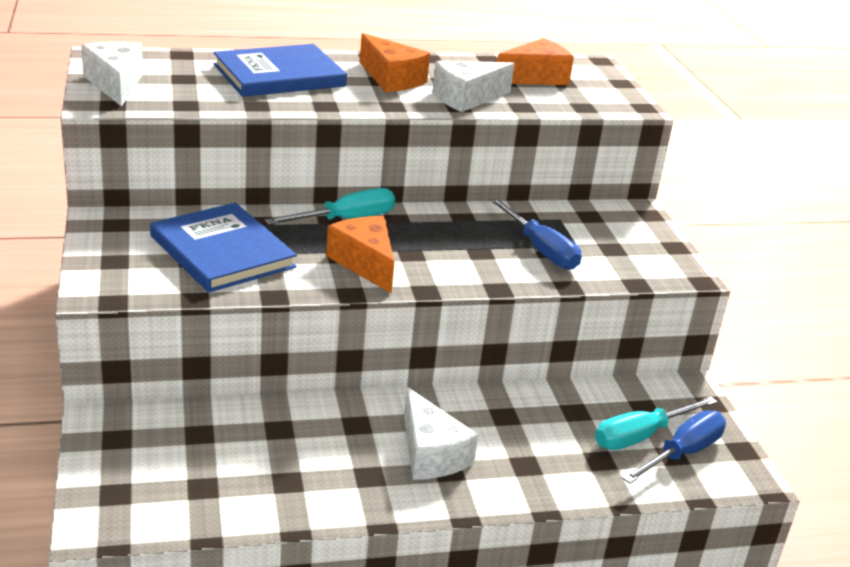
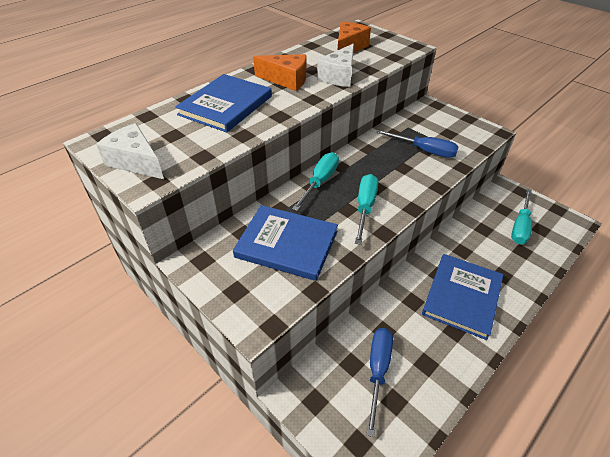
camera: 30 degrees left, 15 degrees up
(365, 263) = (365, 207): orange cheese -> turquoise screwdriver
(431, 454) = (462, 296): white cheese -> blue book
(682, 453) = (543, 226): blue screwdriver -> blue screwdriver (377, 370)

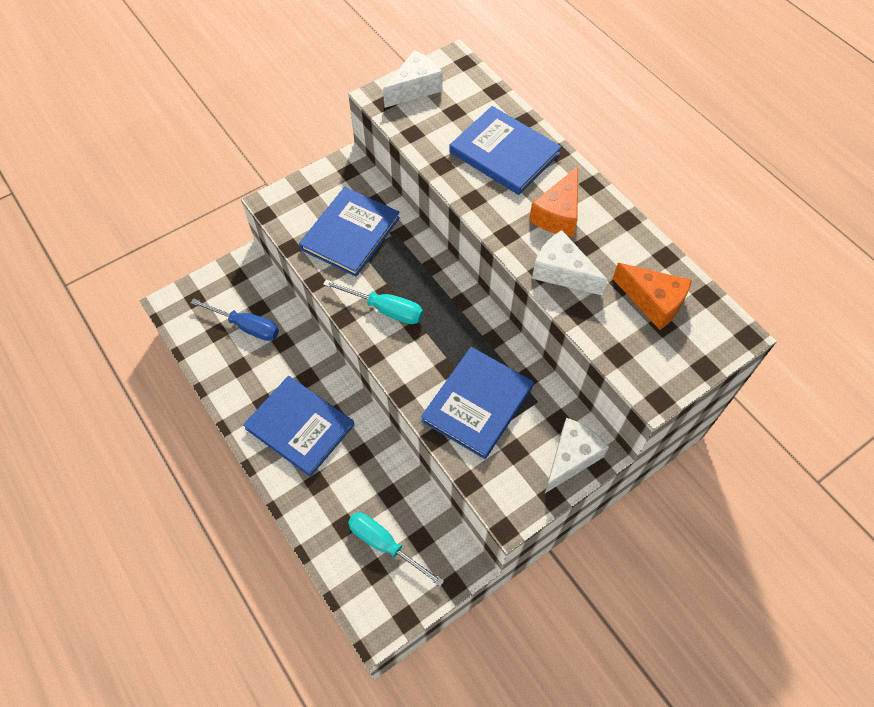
camera: 100 degrees right, 15 degrees up
(320, 182) = (436, 275): turquoise screwdriver -> none
(424, 151) = (477, 404): blue screwdriver -> blue book
(439, 113) = (571, 458): none -> white cheese

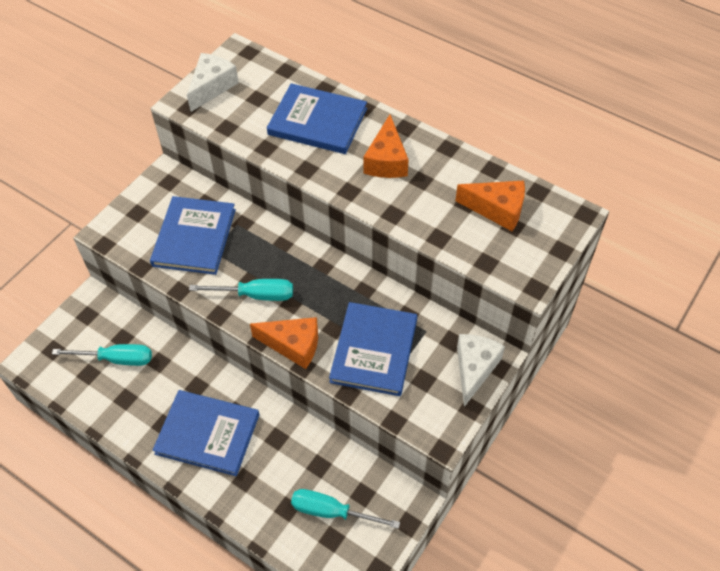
camera: 20 degrees left, 5 degrees down
(246, 326) = (116, 359): blue screwdriver -> turquoise screwdriver
(401, 371) = (293, 345): none -> orange cheese
(562, 272) = (410, 208): white cheese -> none

